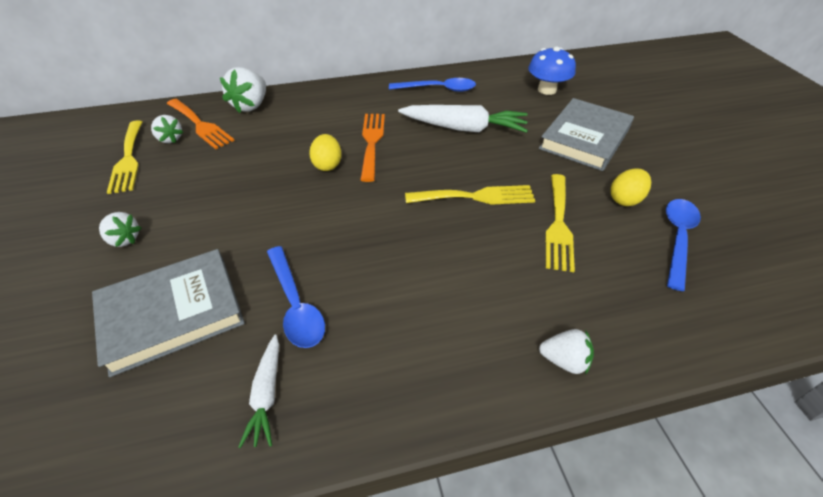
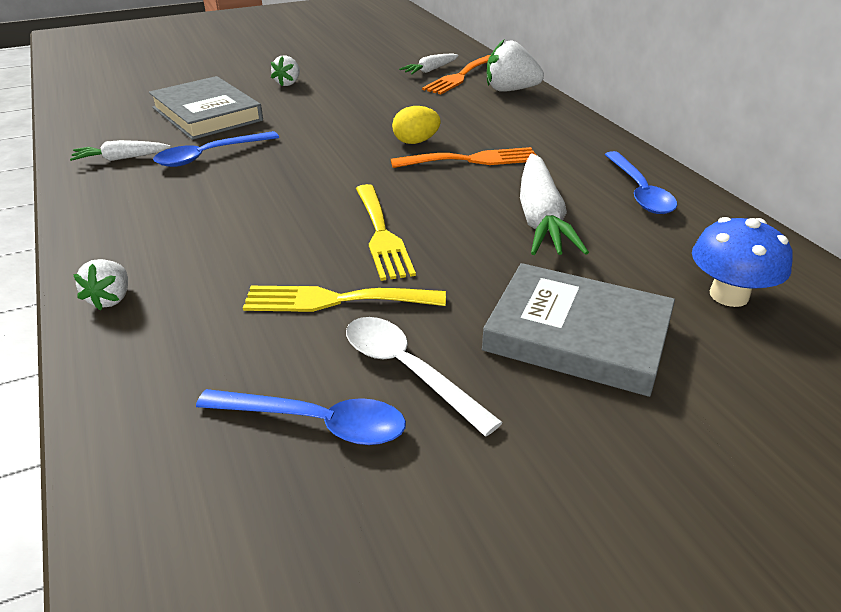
camera: 80 degrees right, 10 degrees down
(128, 159) = (393, 63): yellow fork -> none
(170, 139) = (430, 70): white strawberry -> white carrot
(625, 199) = (408, 371): yellow egg -> white spoon

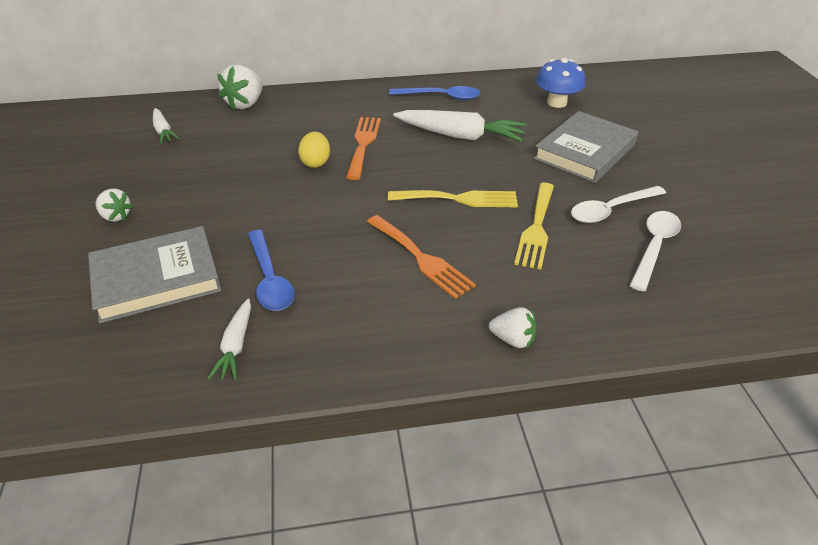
camera: 75 degrees left, 5 degrees up
(316, 423) = (654, 247): blue spoon -> white spoon
(460, 76) = (193, 120): orange fork -> orange fork (421, 258)

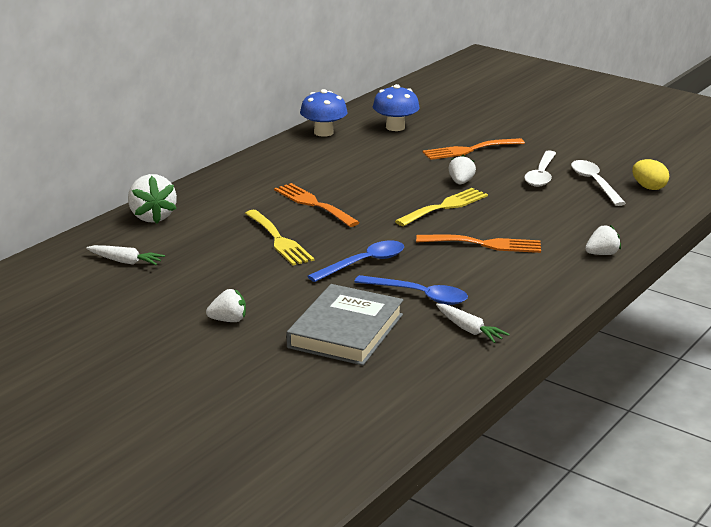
camera: 45 degrees left, 15 degrees down
(315, 162) = (303, 228): yellow egg -> yellow egg (648, 187)
(441, 97) = (304, 153): blue spoon -> blue spoon (364, 263)
(460, 136) = (371, 172): white carrot -> none
(489, 85) = (323, 132): none -> blue mushroom
(518, 181) = (461, 182): none -> white strawberry
(536, 228) = (519, 201): yellow fork -> yellow fork (279, 240)
(585, 152) = (469, 150): grey book -> orange fork

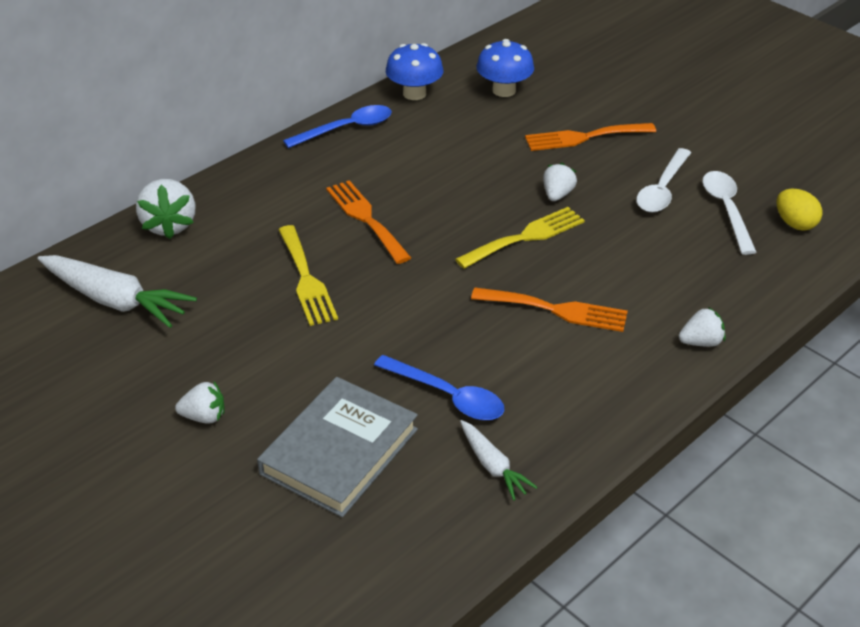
camera: 10 degrees right, 15 degrees up
(125, 261) = (115, 300): white carrot -> white carrot, size x1.84
(364, 263) = (396, 330): blue spoon -> blue spoon (346, 129)

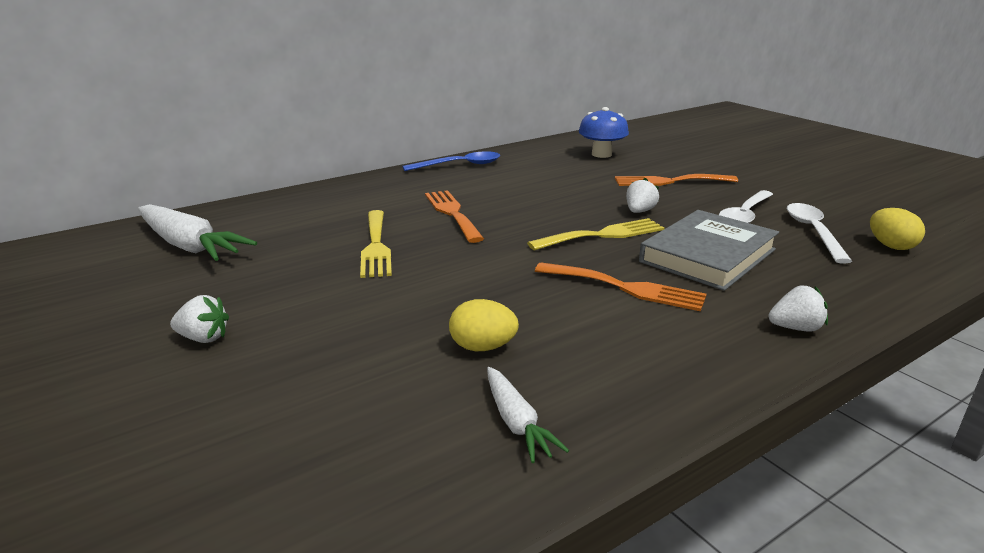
camera: 10 degrees right, 15 degrees down
(169, 225) = (275, 205): white strawberry -> none
(339, 451) = (332, 386): grey book -> grey book (707, 255)
(414, 93) = (524, 152): blue mushroom -> none
(447, 396) = (483, 347): blue spoon -> yellow egg

